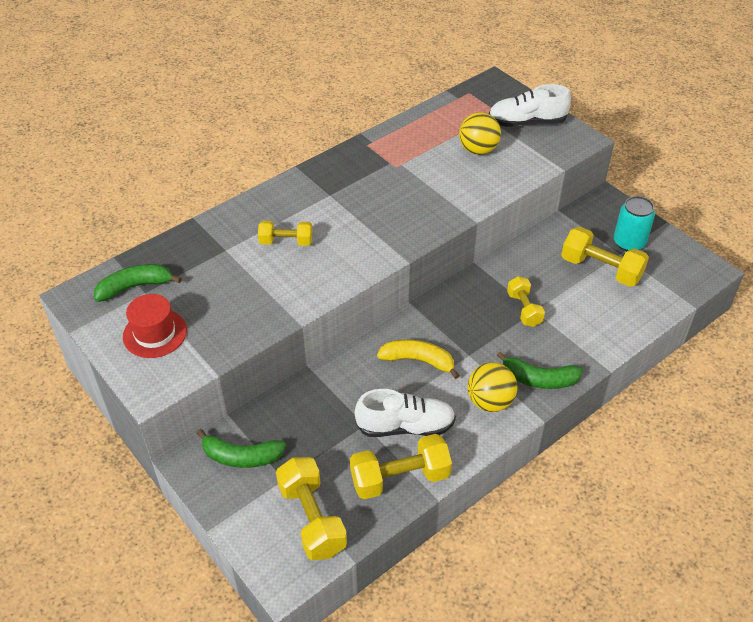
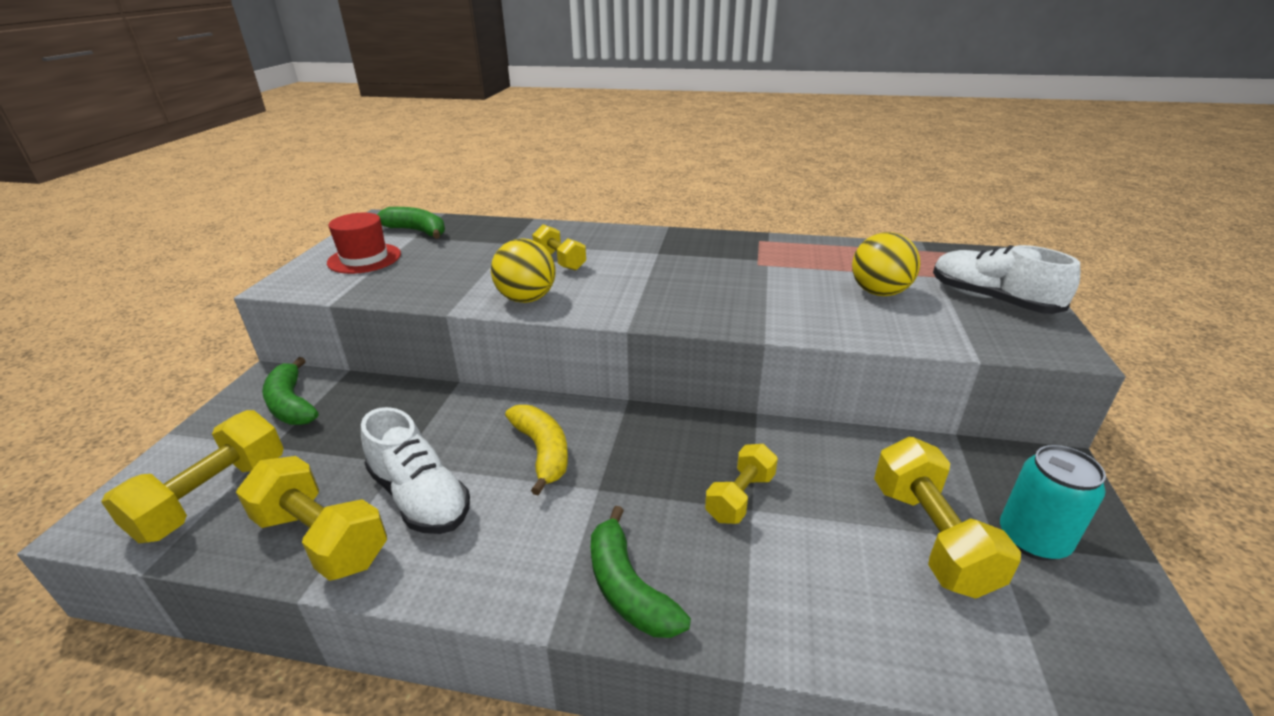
camera: 50 degrees right, 15 degrees down
(490, 401) = (532, 555): yellow ball -> yellow ball (526, 299)

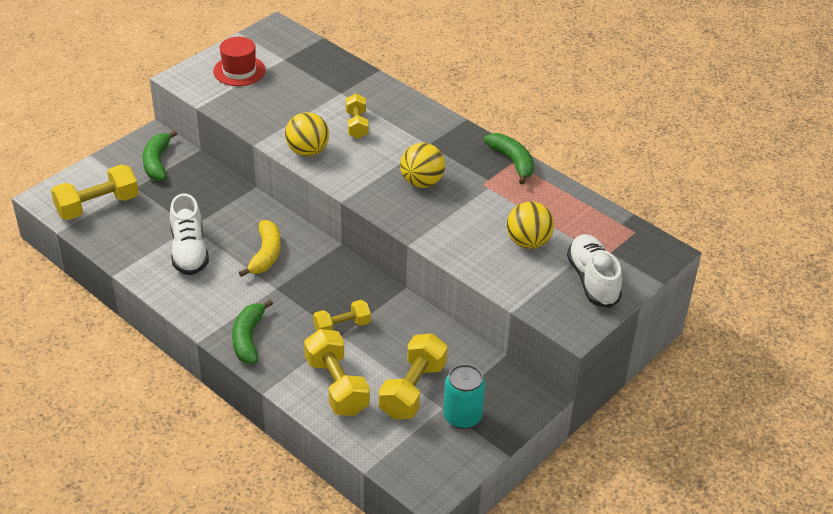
camera: 30 degrees right, 10 degrees up
(321, 538) = (135, 251): yellow dumbbell -> yellow dumbbell (336, 386)
(417, 231) = (290, 53): green banana -> green banana (512, 162)
(695, 282) = (421, 182): none -> yellow ball

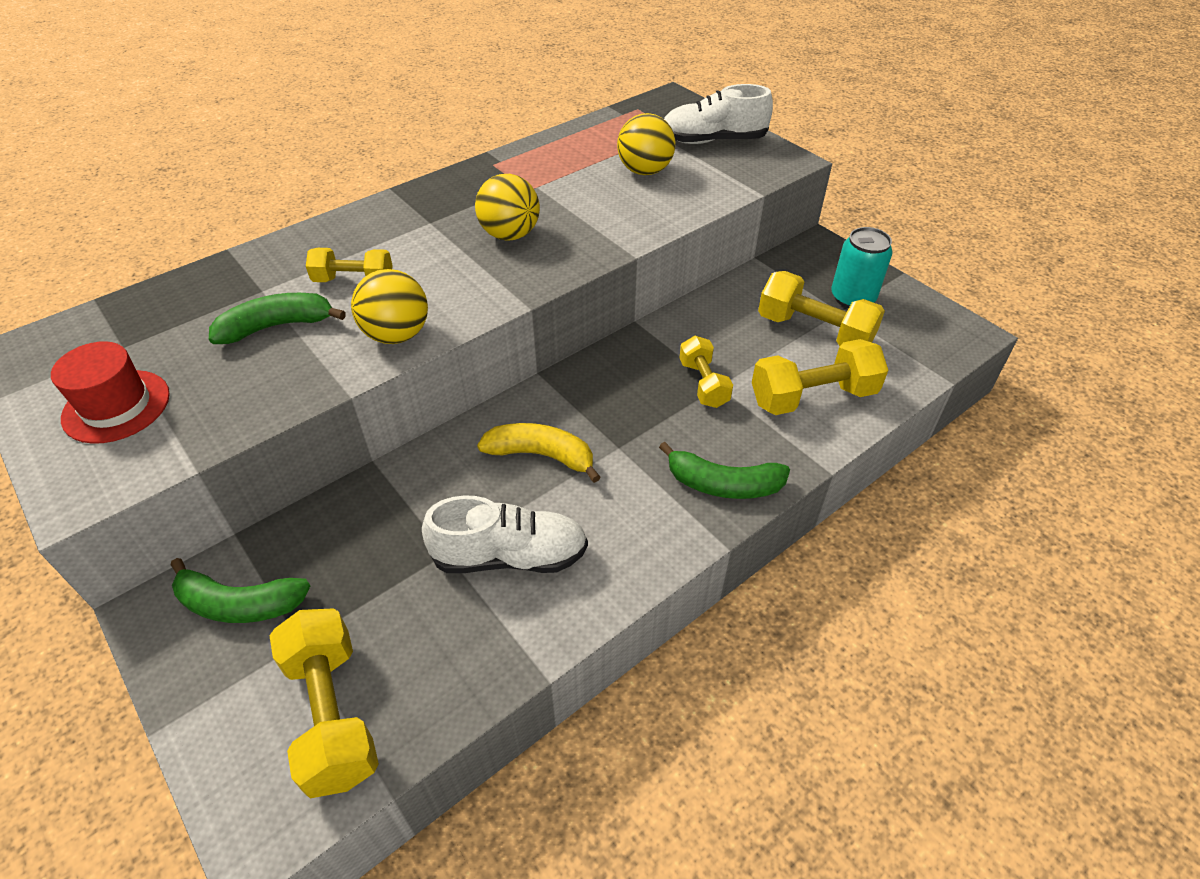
camera: 80 degrees left, 5 degrees up
(512, 162) = (492, 165): green banana -> green banana (277, 326)

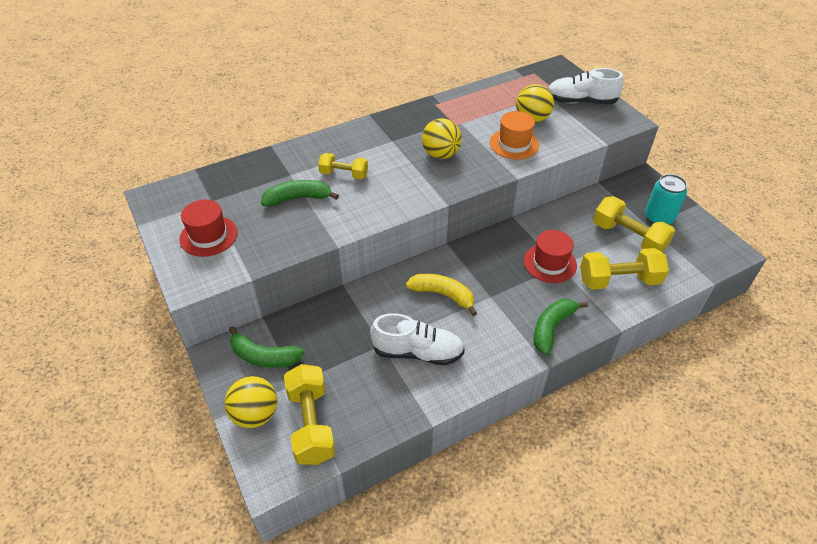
camera: 10 degrees right, 0 degrees up
(397, 335) = (367, 212): yellow ball -> yellow ball (255, 414)
(623, 208) = (514, 144): none -> orange hat
(703, 384) = (550, 263): yellow dumbbell -> red hat
(723, 484) = (552, 328): green banana -> green banana turned 105 degrees clockwise

